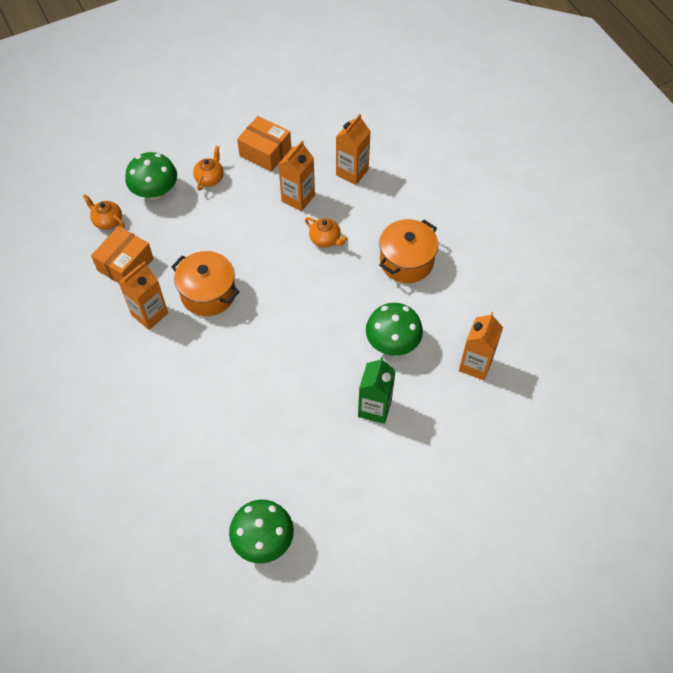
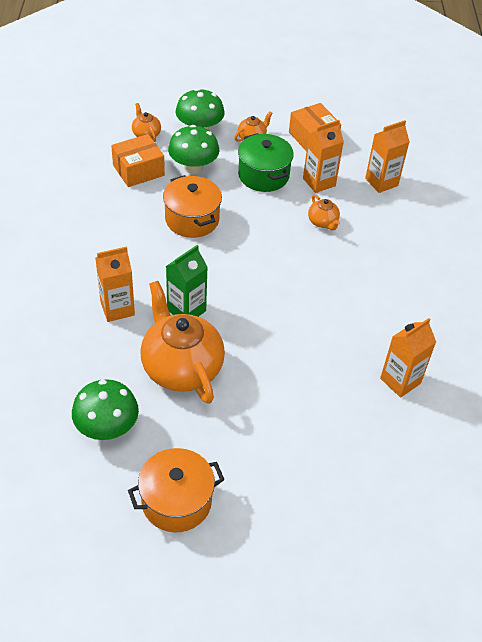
camera: 25 degrees right, 10 degrees down
(149, 314) = (133, 213): orange carton -> orange carton (117, 308)
(244, 214) = (263, 175): none -> green pot
(290, 448) = (181, 367): none -> orange teapot
(374, 408) = (279, 371): green carton -> green carton (186, 310)
(392, 343) = (331, 327): green mushroom -> green mushroom (193, 167)
(406, 261) = (387, 270): orange pot -> orange pot (176, 501)

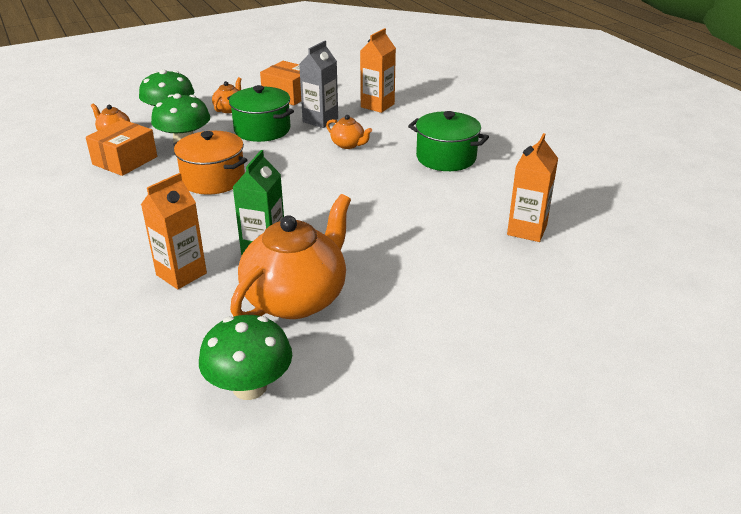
camera: 25 degrees left, 15 degrees down
(176, 501) = (393, 425): orange pot -> none
(181, 367) = (296, 298): orange teapot -> orange teapot turned 90 degrees clockwise
(319, 182) = (320, 120): orange carton -> grey carton
(395, 272) = (446, 158): none -> green pot

